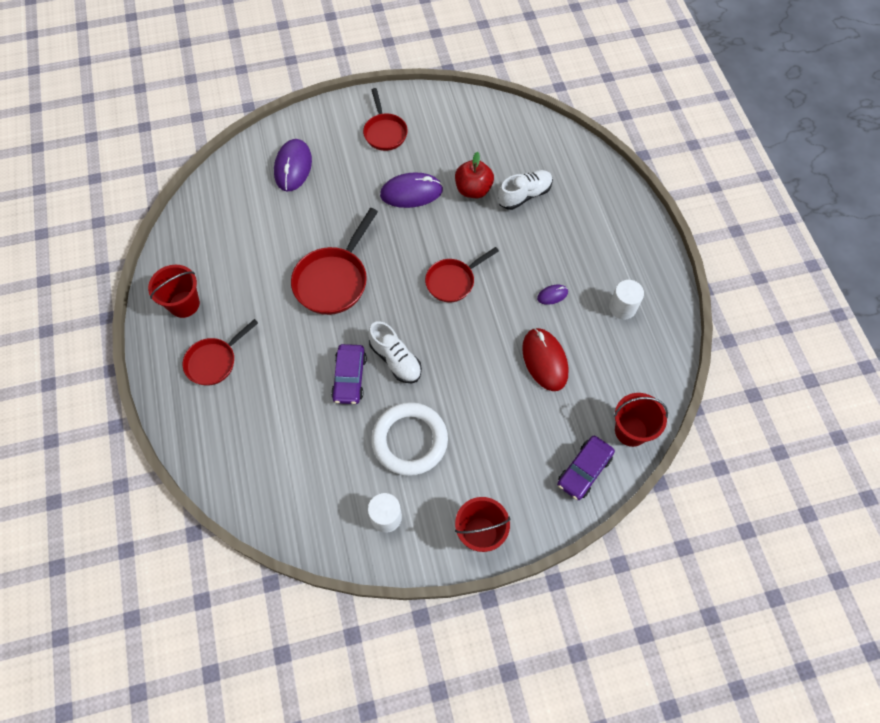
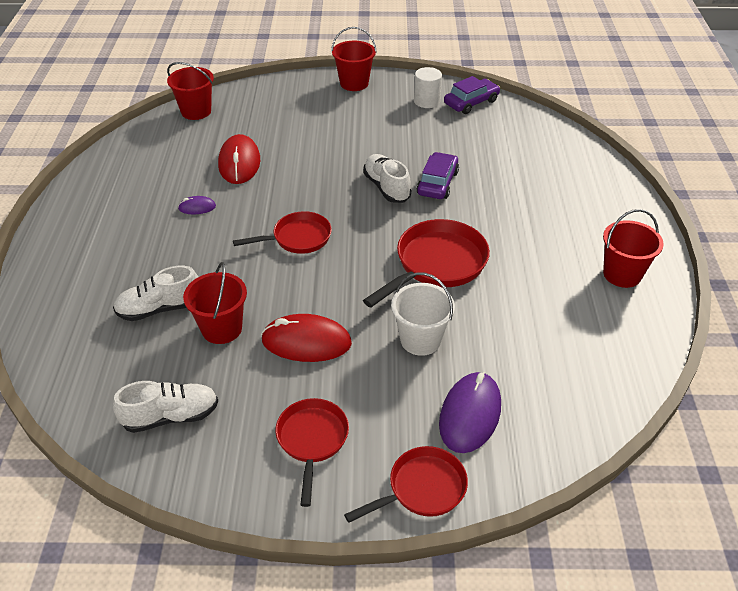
camera: 165 degrees left, 20 degrees down
(214, 361) = (581, 218): red pan -> red pan (422, 489)
(334, 211) = (420, 340): none -> white bucket
(409, 440) = (392, 136): white ring -> none
(411, 192) = (306, 342): purple mouse -> red mouse
(473, 190) = (222, 329): red apple -> red bucket
(474, 128) = (171, 416): none -> white shoe
(584, 470) = (252, 98): purple car -> purple car (471, 102)
(622, 307) = (133, 186): white cylinder -> none

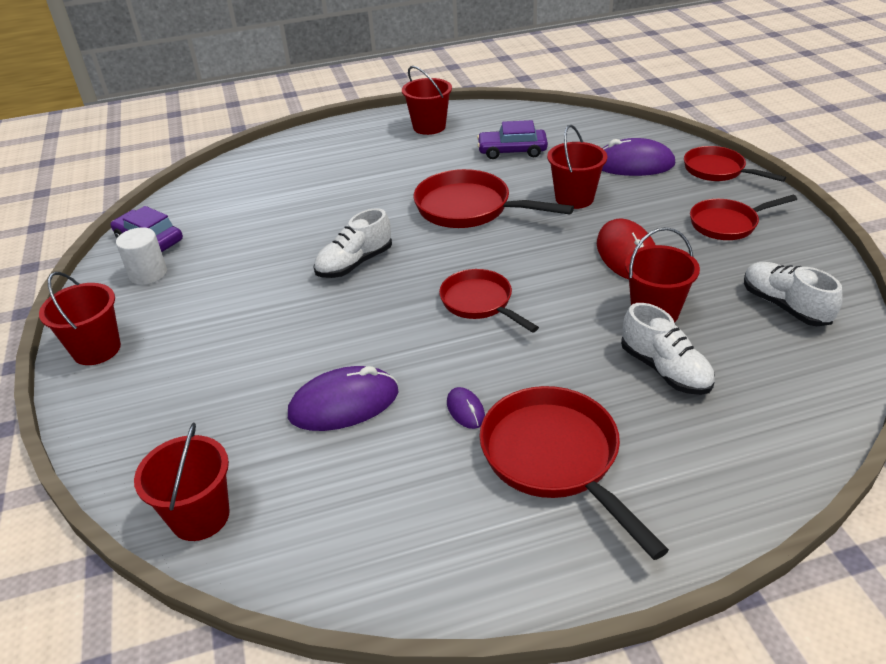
camera: 105 degrees left, 5 degrees down
(131, 233) = (555, 458): none -> red pan
(239, 163) = (344, 404): red mouse -> purple mouse
(420, 340) = (574, 198): white bucket -> red bucket
(437, 183) = (332, 232): purple car -> purple car (512, 151)

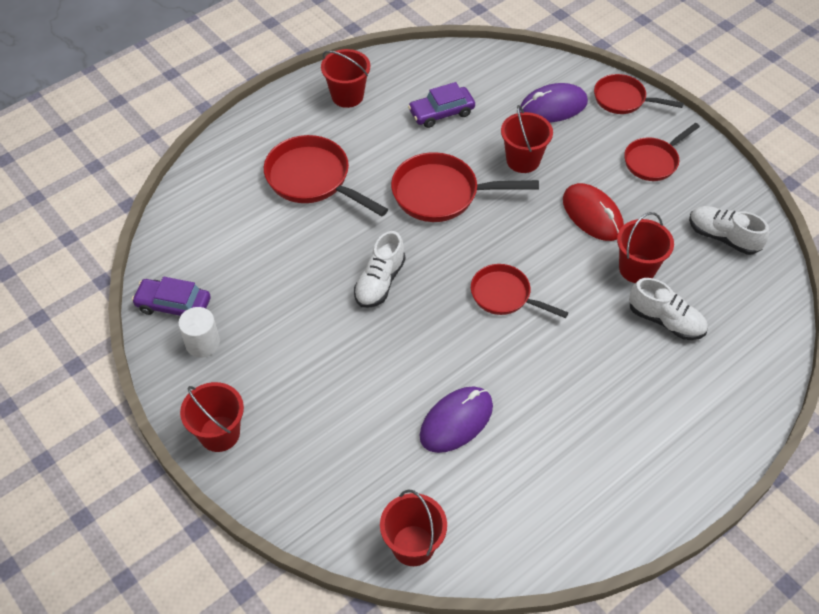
camera: 25 degrees left, 15 degrees up
(465, 410) = (546, 398): purple mouse -> none
(555, 458) = (626, 419): red pan -> red pan (313, 179)

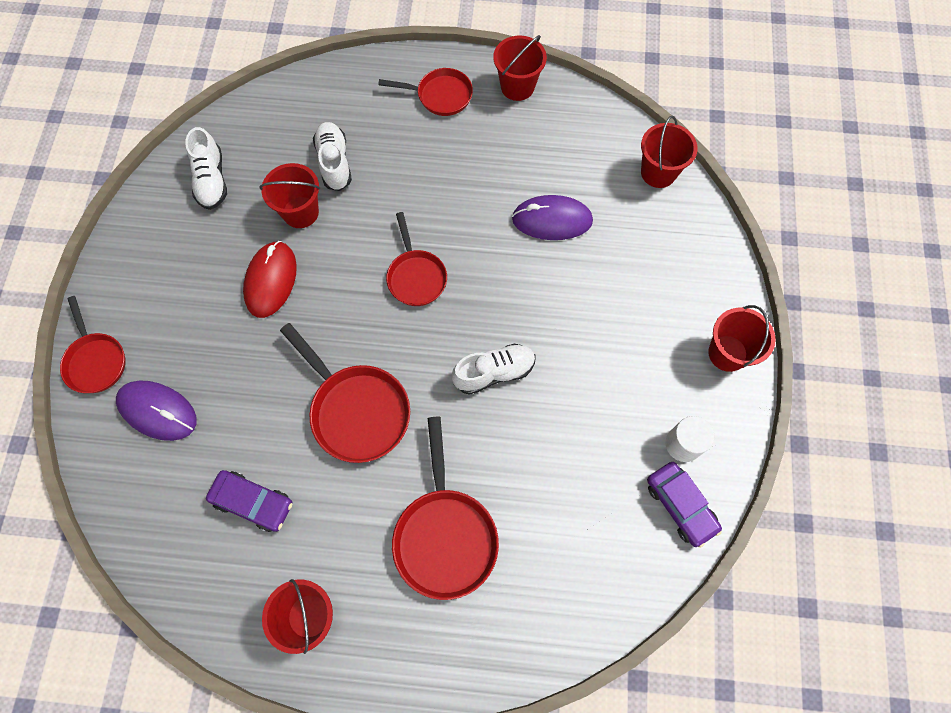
camera: 135 degrees left, 15 degrees up
(523, 160) = (254, 380): red bucket -> red bucket (517, 87)
(653, 161) = (163, 282): red pan -> red pan (440, 96)

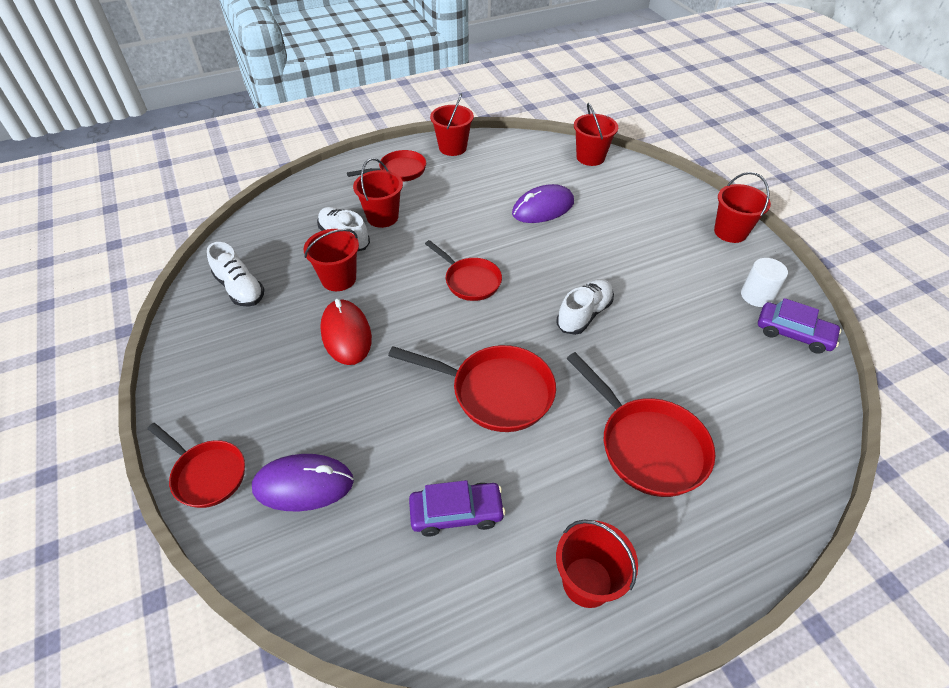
camera: 30 degrees left, 20 degrees down
(385, 153) = (382, 217): none -> red bucket

